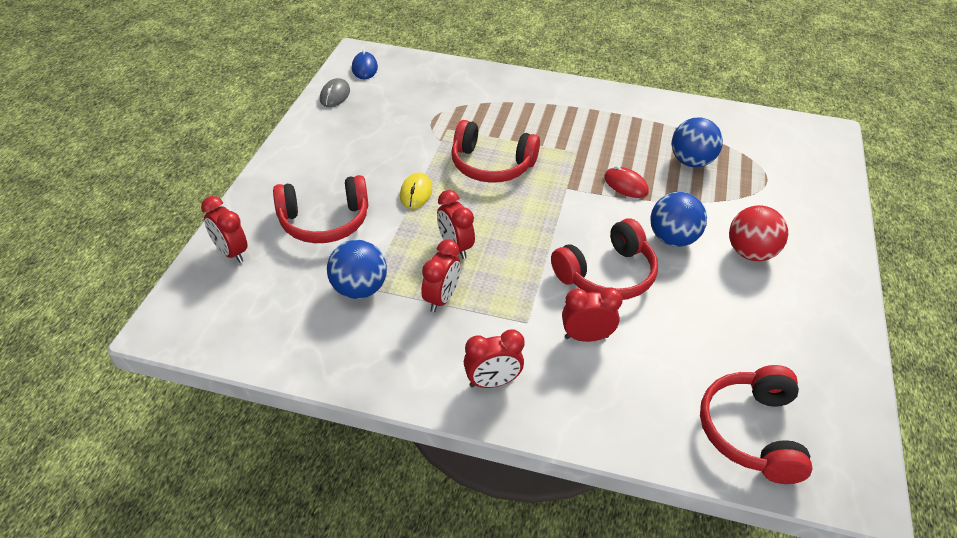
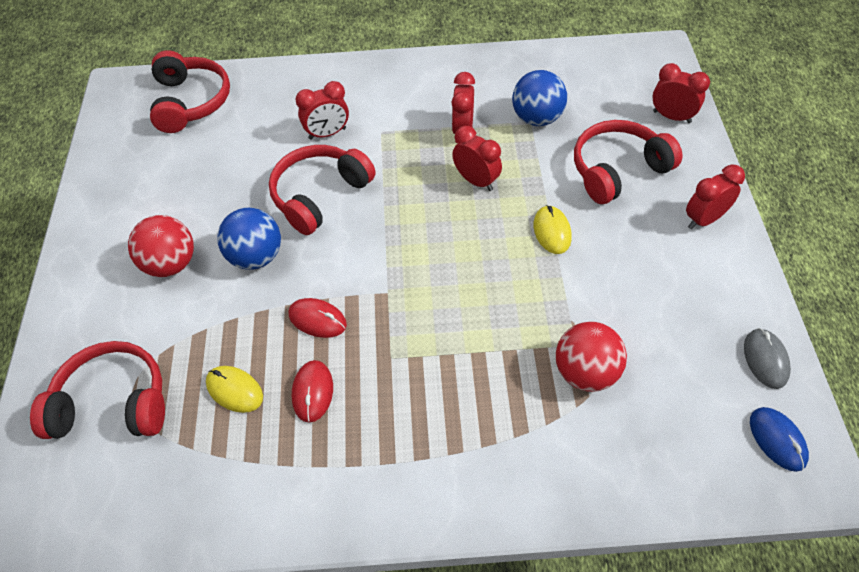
camera: 165 degrees right, 10 degrees up
(450, 116) = (585, 372): none -> red ball
(491, 165) = (489, 298): red headphones -> red headphones (112, 403)
(492, 382) = (392, 82): red clock -> red clock (704, 219)
(636, 148) = (312, 392): none -> red mouse
(691, 162) = (234, 390): blue ball -> yellow mouse

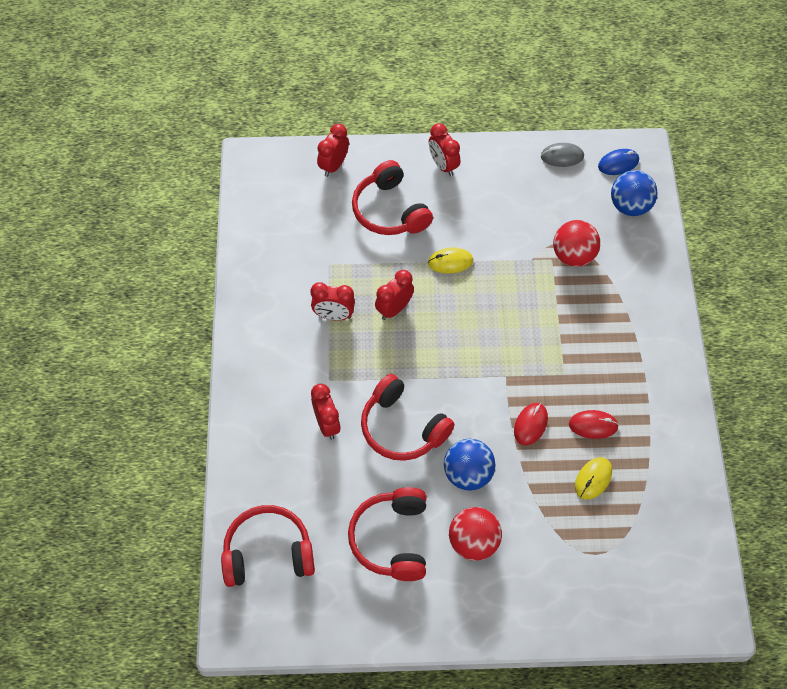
camera: 90 degrees left, 5 degrees up
(112, 403) = (606, 566): red headphones -> red headphones (391, 539)
(537, 118) = (325, 259): blue ball -> blue ball (630, 206)

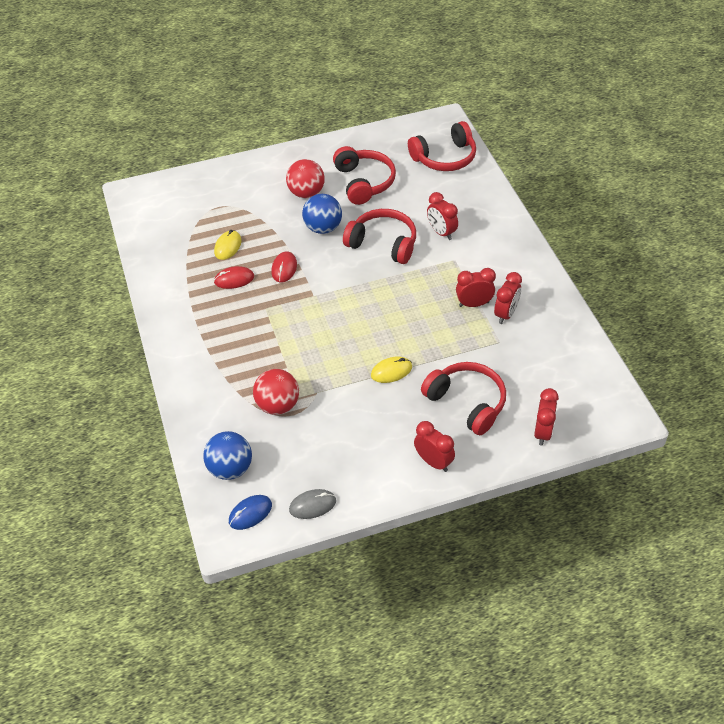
camera: 165 degrees right, 10 degrees down
(394, 309) = (425, 321): red clock -> red clock (506, 314)

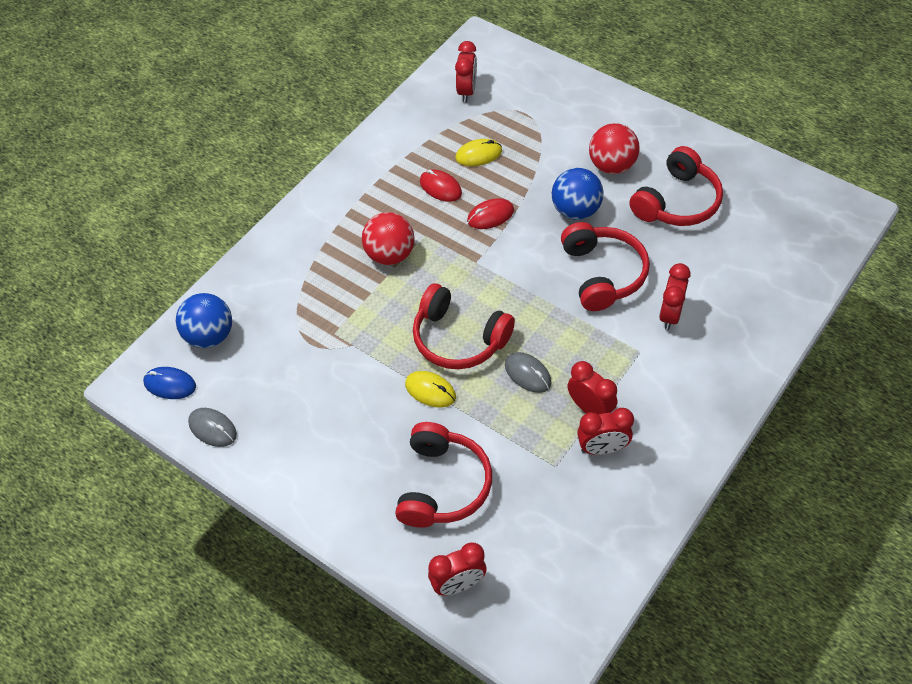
camera: 55 degrees right, 5 degrees up
(278, 405) = (311, 324): red ball -> red ball (390, 255)
(423, 318) = (528, 374): none -> grey mouse
(433, 462) = (339, 501): red clock -> red clock (467, 91)
(445, 158) = (792, 247): red headphones -> red headphones (458, 339)

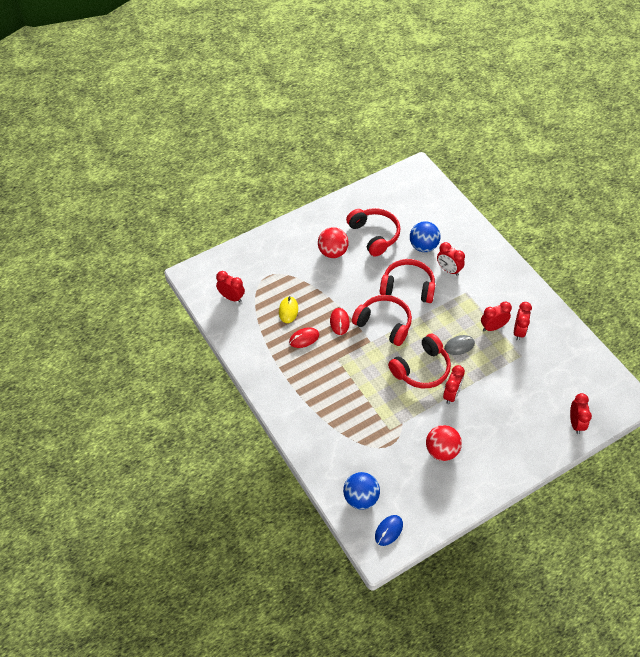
camera: 70 degrees left, 0 degrees up
(212, 428) = (431, 515): grey mouse -> none
(390, 255) = (344, 382): red ball -> red ball (441, 451)
(430, 390) = (451, 395): yellow mouse -> red clock
(443, 485) = (514, 410): red headphones -> red headphones (384, 324)
(576, 210) = (357, 281): blue ball -> blue ball (423, 246)

